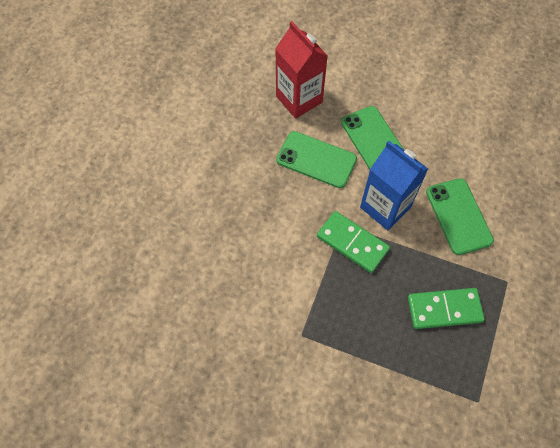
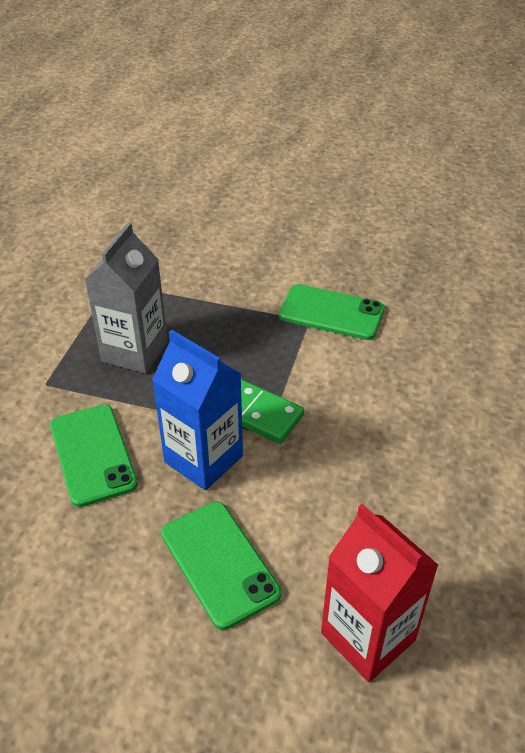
camera: 175 degrees right, 20 degrees down
(316, 159) = (318, 522): green phone -> green phone (331, 313)
(444, 309) = (135, 351): green domino -> grey carton

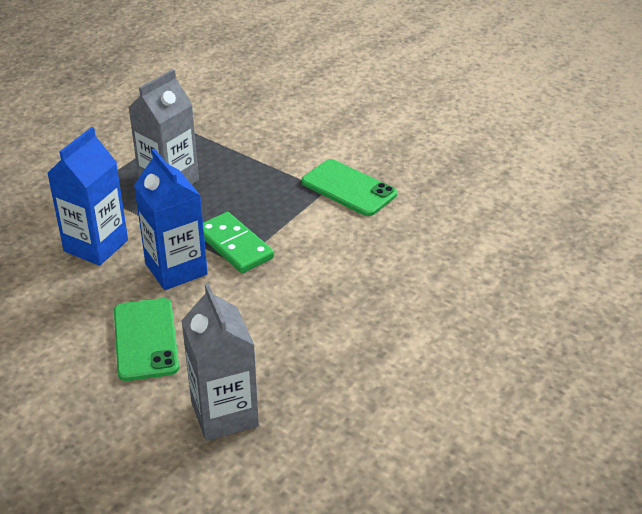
camera: 20 degrees right, 5 degrees down
(93, 454) = (96, 246): green phone -> blue carton
(368, 636) = (224, 414): red carton -> grey carton

